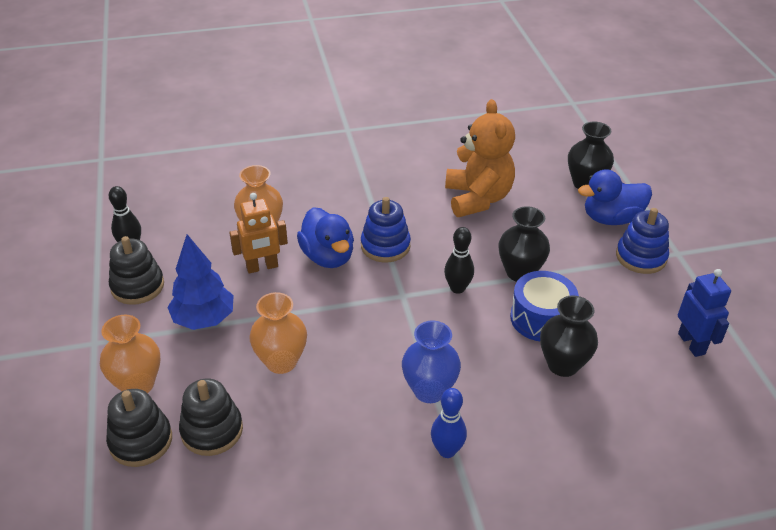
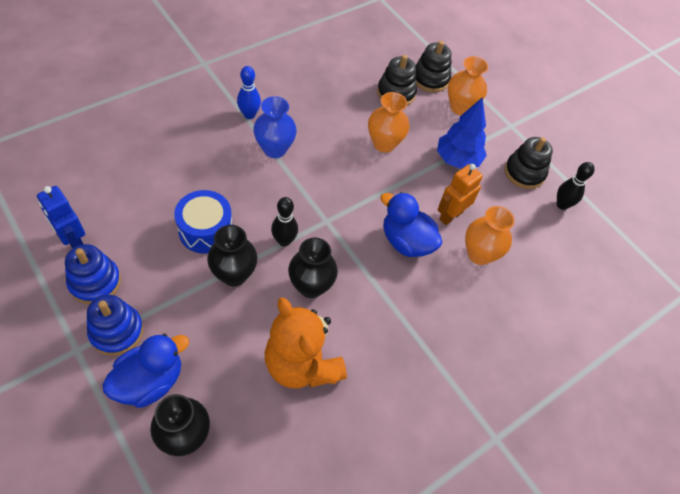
camera: 150 degrees right, 15 degrees up
(385, 246) = (365, 269): blue stacking toy -> blue stacking toy (95, 282)
(563, 364) = (182, 193): black vase -> black vase (311, 286)

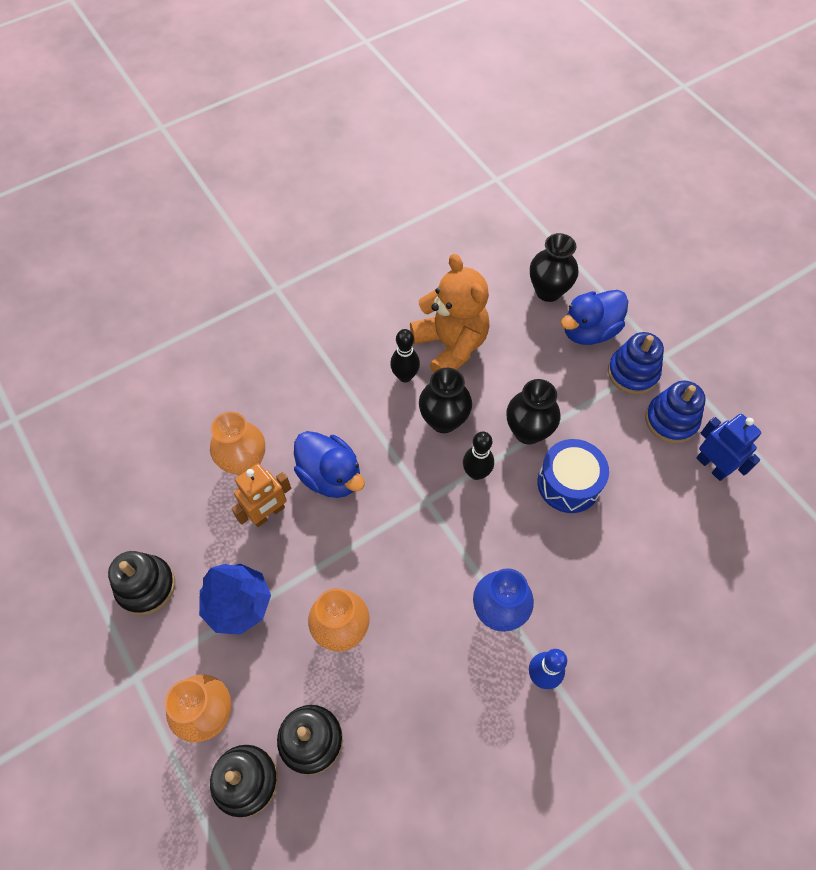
camera: 170 degrees left, 5 degrees up
(562, 205) = (112, 535): black bowling pin -> black bowling pin (405, 376)

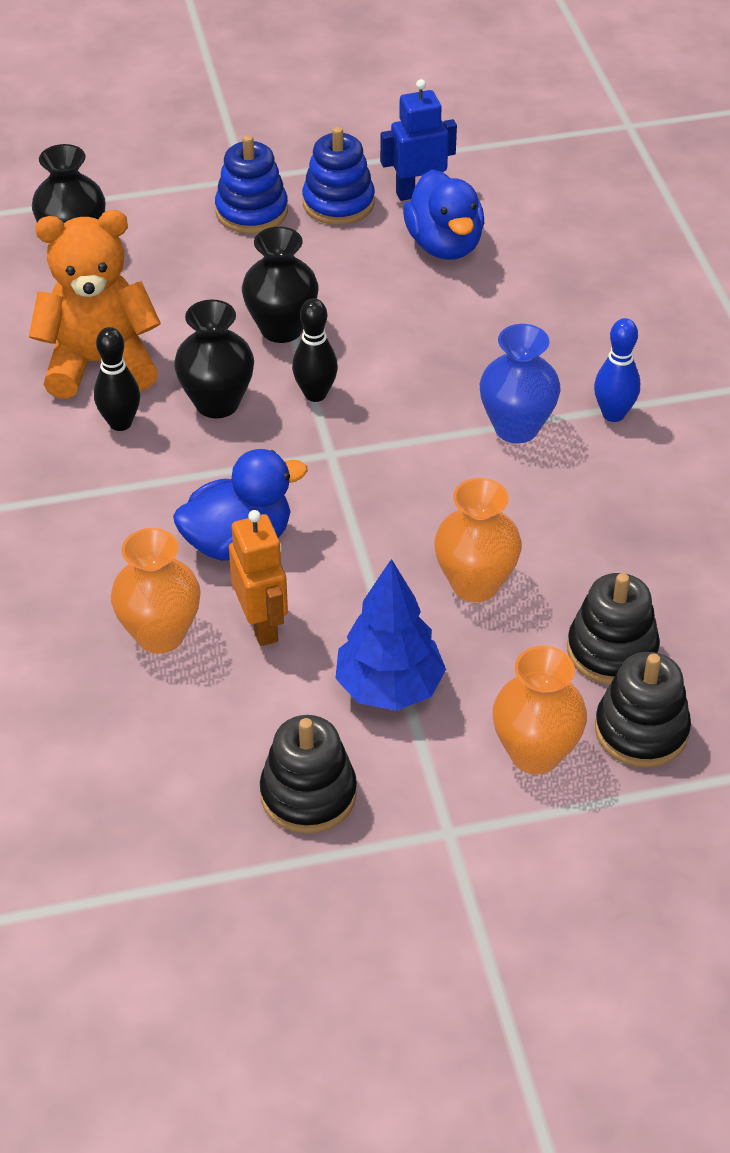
camera: 70 degrees left, 15 degrees down
(568, 483) = (376, 316): blue drum -> none
(589, 331) = (164, 228): blue duck -> blue duck (444, 245)

